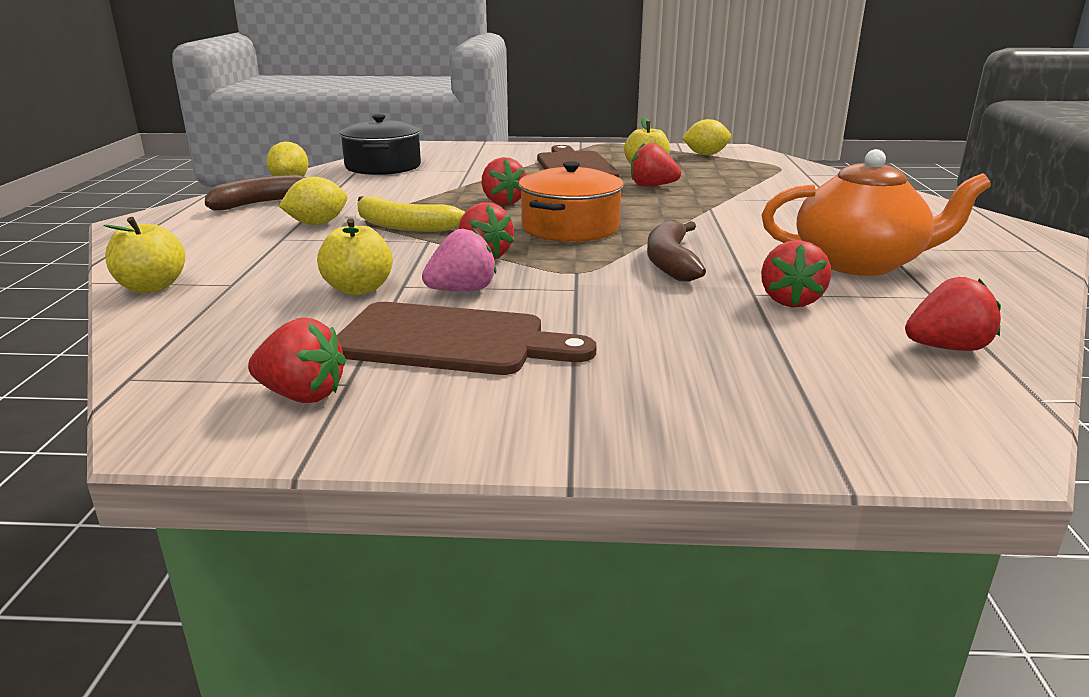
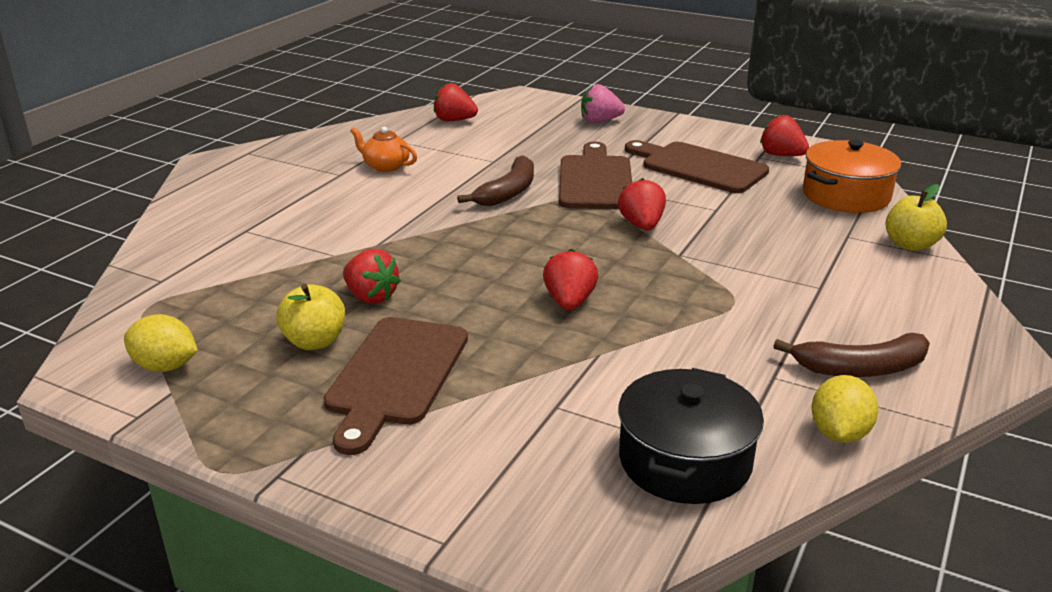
camera: 155 degrees left, 5 degrees up
(317, 224) = (786, 305): yellow lemon -> none
(358, 289) = (748, 212): yellow apple -> none
(404, 226) = (696, 281): yellow banana -> none
(462, 290) = (676, 197): pink strawberry -> pink strawberry (600, 121)
(570, 228) = (540, 244): orange pot -> orange pot (846, 195)
(585, 293) = (595, 180): none -> brown cutting board
(790, 301) = (481, 153): red strawberry -> none
(860, 263) = (385, 166): orange teapot -> orange teapot, size x0.51

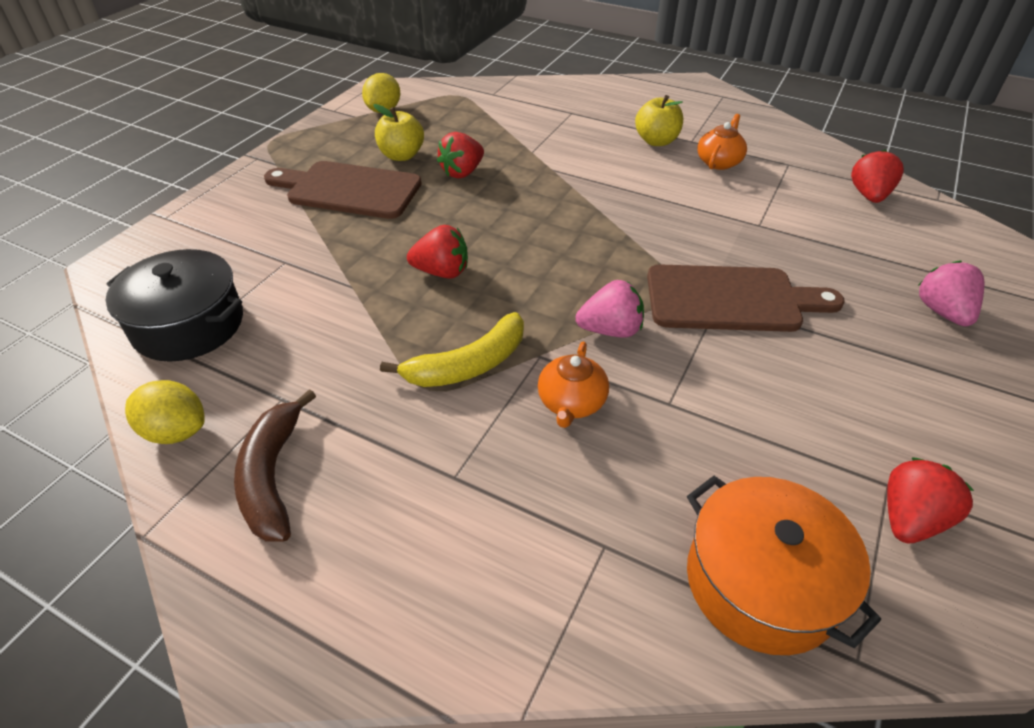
camera: 90 degrees right, 15 degrees up
(508, 192) = (678, 236): brown banana -> none
(641, 225) = (610, 330): red strawberry -> pink strawberry
(699, 167) = (813, 402): brown cutting board -> none
(700, 284) = (468, 365): none -> yellow banana
(728, 243) = (571, 403): none -> orange teapot
(910, 245) = (582, 632): yellow apple -> yellow apple (656, 141)

